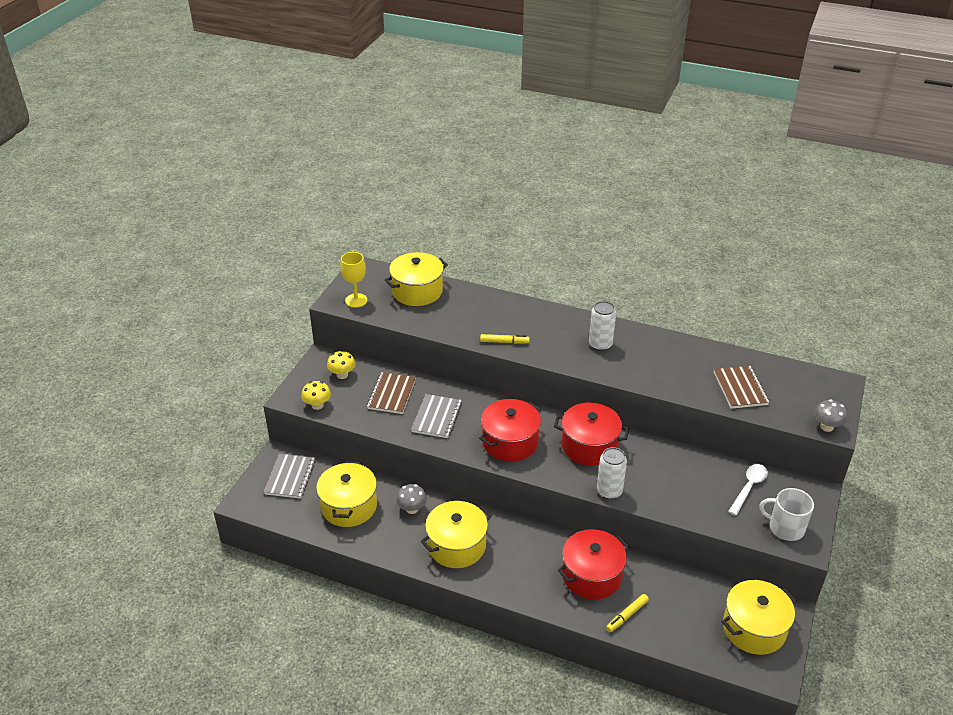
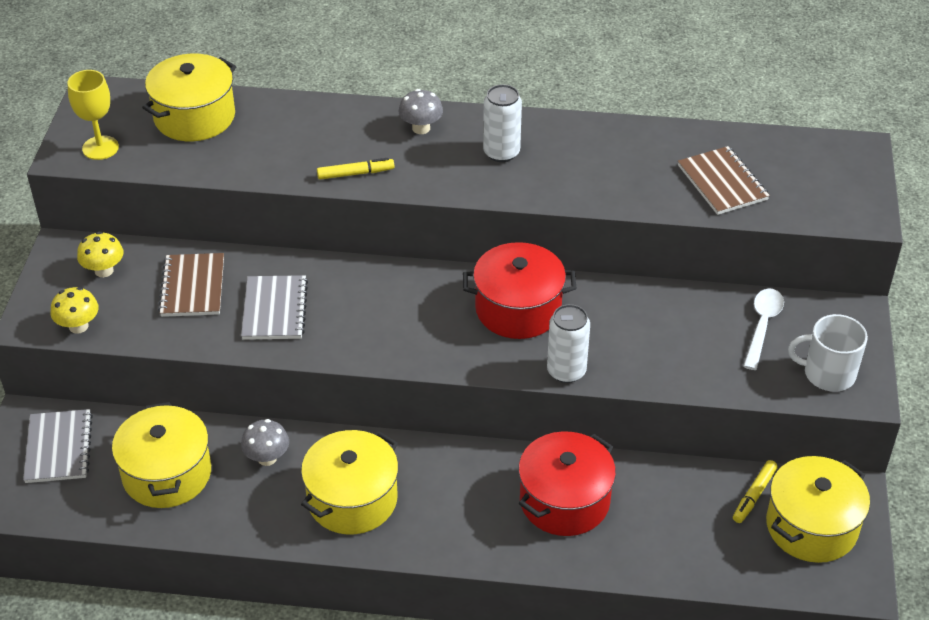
camera: 15 degrees left, 5 degrees up
(510, 442) = (398, 326): red pot -> none
(627, 615) = (631, 548): yellow marker -> yellow marker (754, 495)
(826, 427) = (856, 217): grey mushroom -> grey mushroom (421, 128)

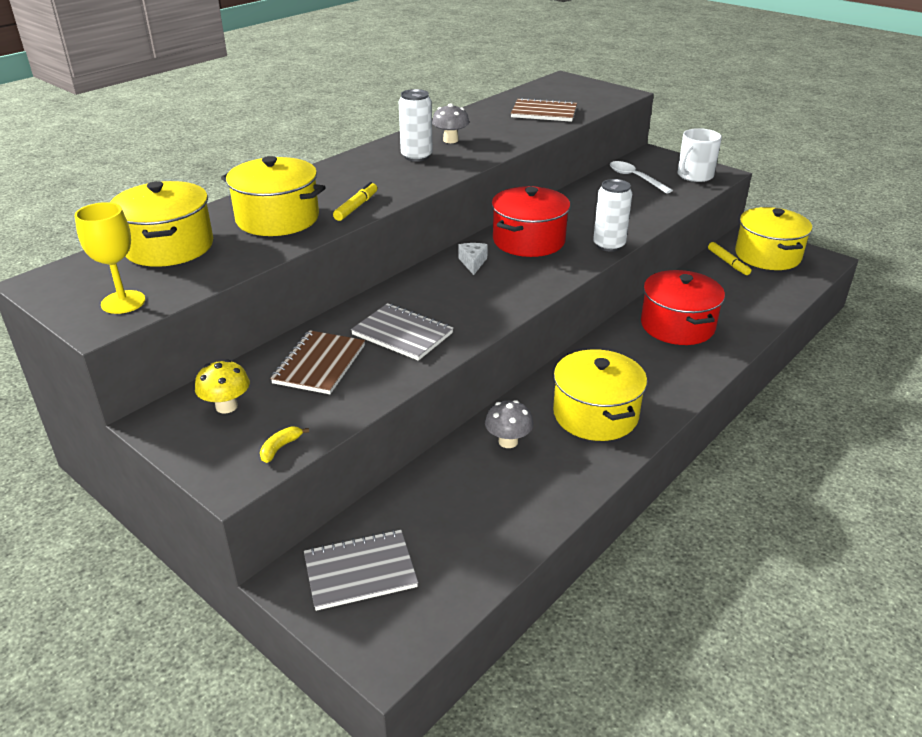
camera: 55 degrees left, 10 degrees down
(58, 448) = (360, 572): grey notebook -> grey notebook turned 45 degrees counterclockwise
(78, 326) = (280, 448): yellow mushroom -> yellow banana
(167, 474) = (469, 508): yellow pot -> yellow pot (277, 219)
(193, 287) = (319, 364): brown notebook -> brown notebook turned 75 degrees clockwise
(421, 128) = (345, 171): grey mushroom -> grey mushroom (450, 140)
(435, 292) = (473, 263): none -> white cheese

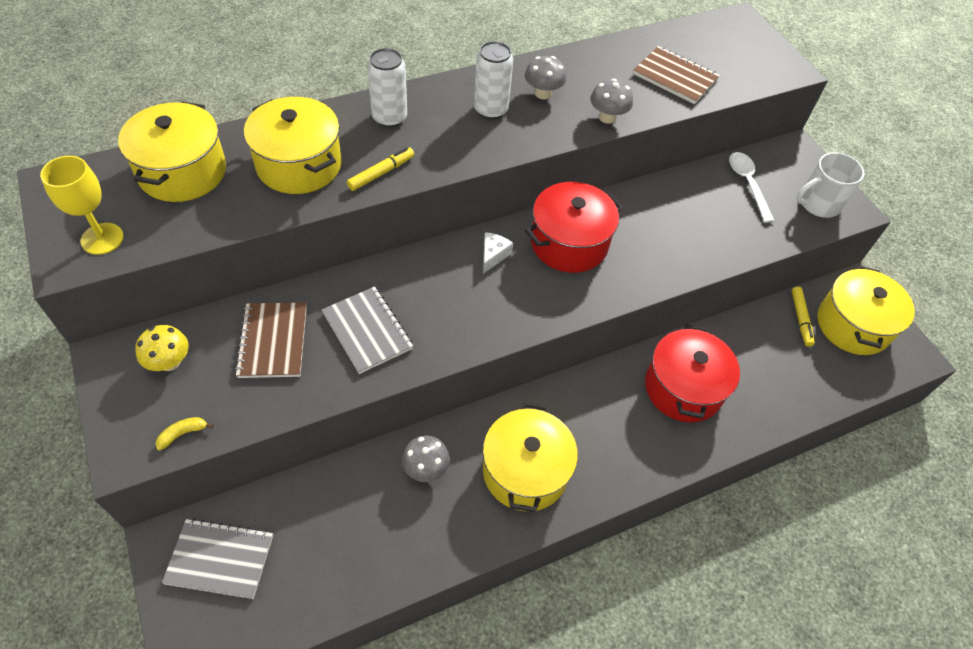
camera: 20 degrees right, 20 degrees up
(319, 364) = (273, 341): brown notebook -> brown notebook turned 45 degrees counterclockwise
(513, 141) = (607, 117): none -> grey mushroom
(609, 245) = (646, 281): white can -> white can (389, 118)

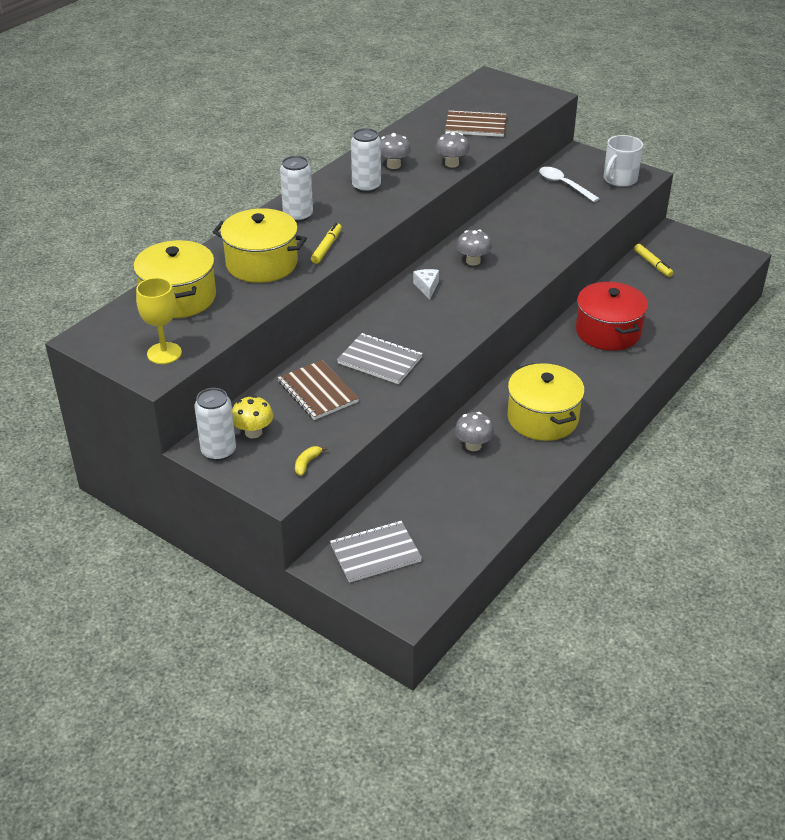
camera: 25 degrees left, 15 degrees down
(118, 369) = (218, 451): none -> white can
(569, 243) = (473, 261): red pot -> grey mushroom
(853, 325) = (689, 254): yellow pot -> none

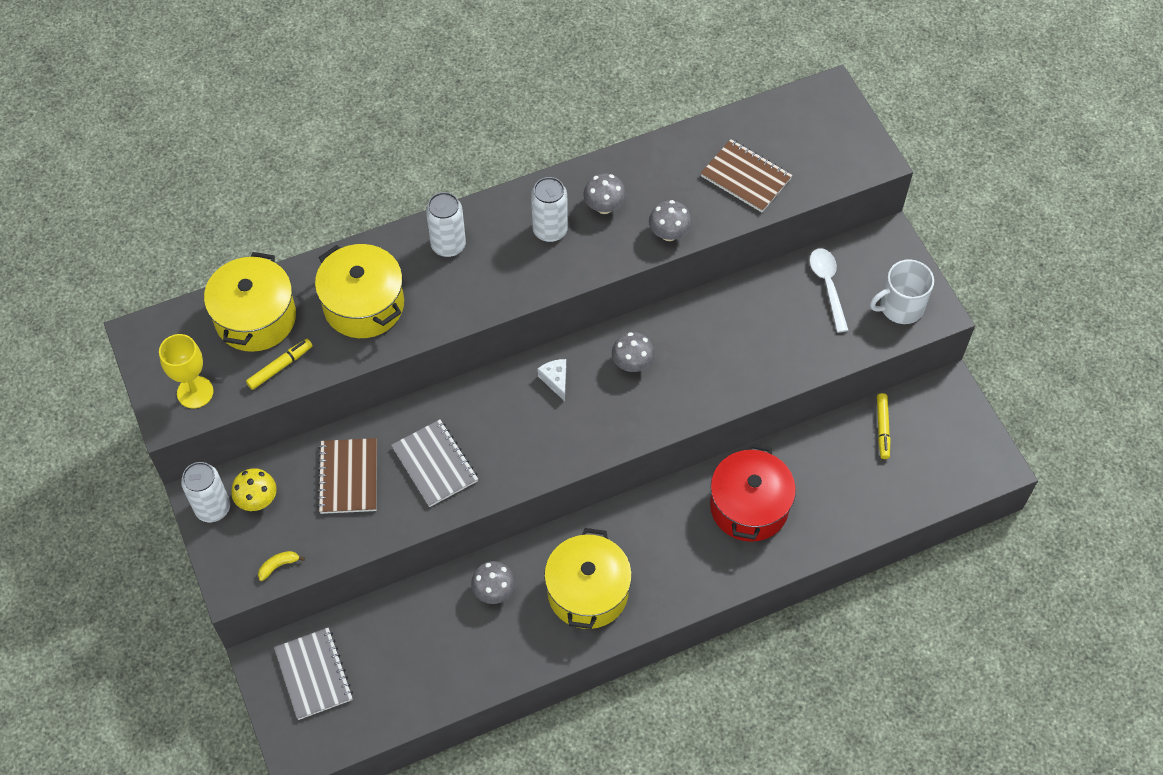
camera: 30 degrees right, 20 degrees up
(326, 247) = (442, 311): yellow marker -> yellow marker (280, 367)
(375, 553) = (314, 674): grey notebook -> grey notebook turned 60 degrees clockwise
(427, 287) = (555, 380): white cheese -> white cheese turned 45 degrees counterclockwise

